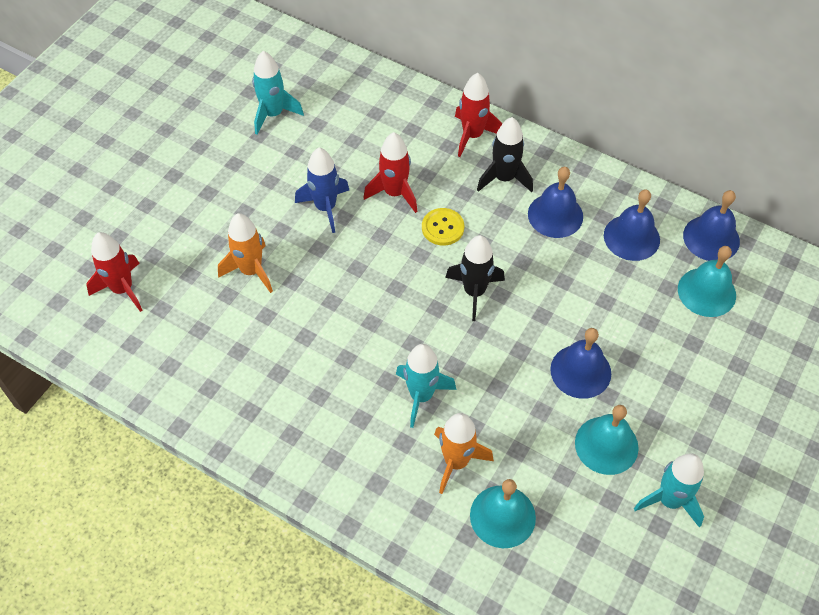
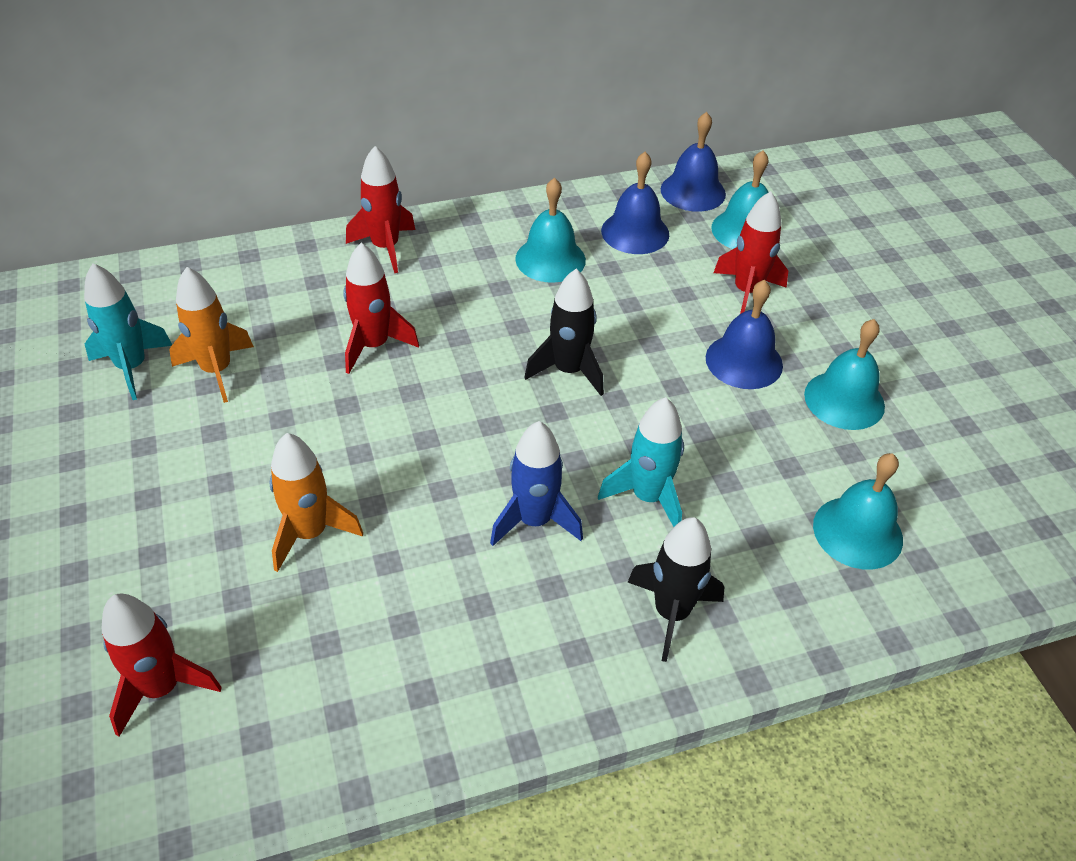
camera: 50 degrees left, 10 degrees down
(325, 207) = (316, 410): blue rocket -> blue rocket (534, 521)
(442, 228) = (464, 341): yellow button -> none
(456, 462) = (758, 524): orange rocket -> orange rocket (217, 370)
(504, 178) = (464, 262): black rocket -> black rocket (671, 613)
(555, 215) = (550, 259): blue bell -> turquoise bell
(646, 332) = (747, 292): none -> red rocket
(669, 500) = (943, 399): turquoise rocket -> none

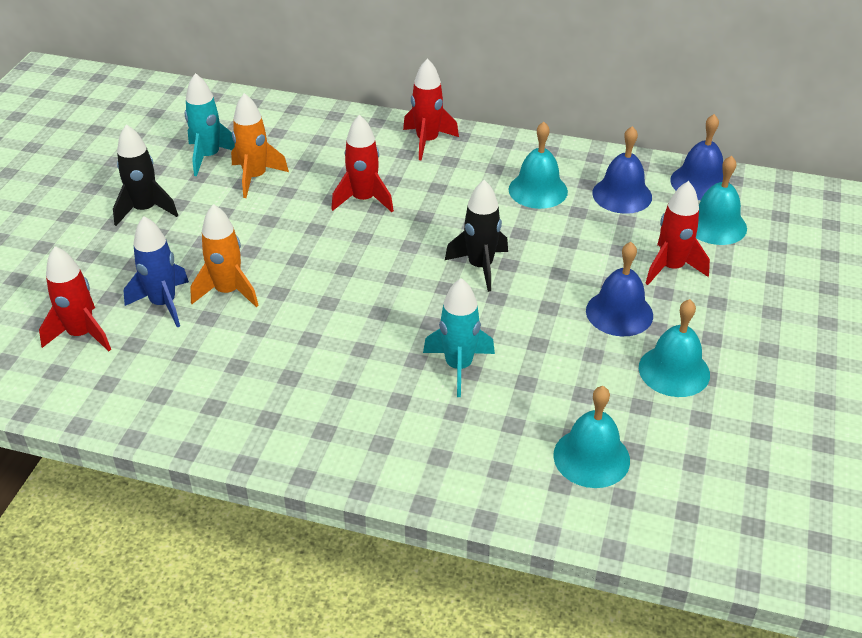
camera: 35 degrees right, 5 degrees down
(534, 521) = (369, 346): blue rocket -> blue rocket (163, 304)
(671, 613) = (406, 440): black rocket -> black rocket (145, 210)

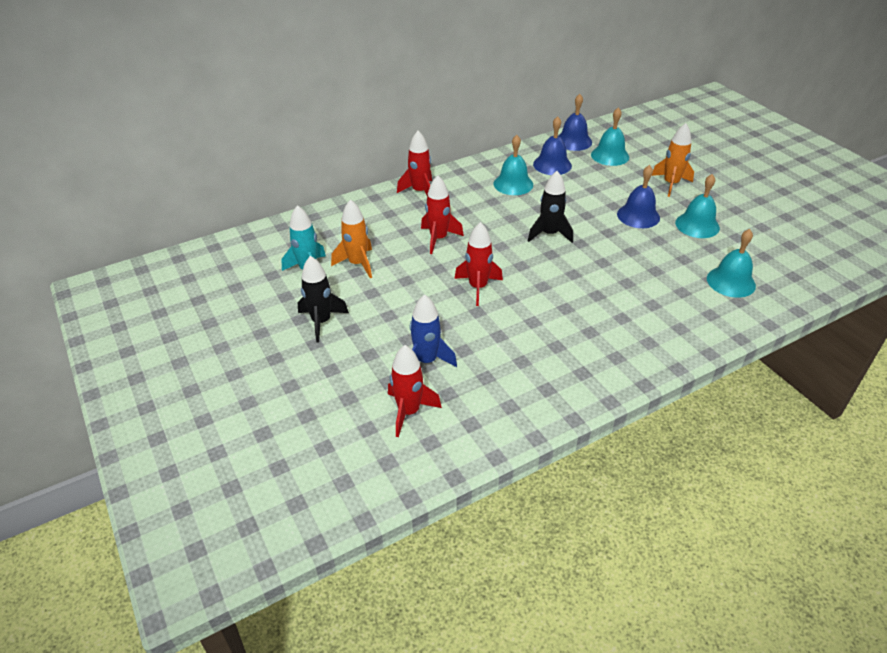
camera: 45 degrees left, 0 degrees up
(228, 292) = (450, 330): orange rocket -> orange rocket (670, 184)
(458, 367) = (619, 284): turquoise rocket -> none
(671, 268) = (624, 184): red rocket -> red rocket (478, 287)

